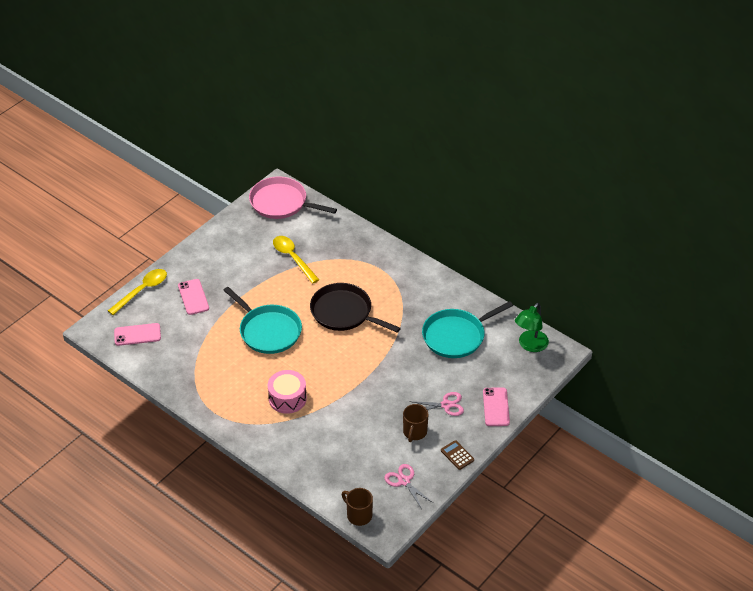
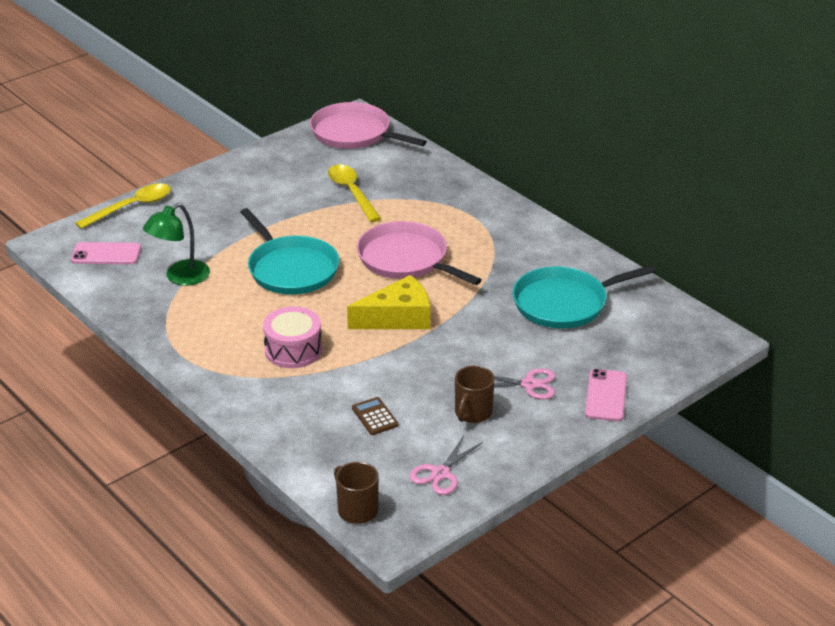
camera: 10 degrees right, 10 degrees down
(193, 297) = (199, 221): pink phone -> none
(344, 312) = (406, 259): black pan -> pink pan
(350, 362) = (398, 318): none -> yellow cheese
(404, 481) = (440, 473): pink scissors -> pink scissors turned 120 degrees counterclockwise
(457, 455) = (532, 450): brown calculator -> brown calculator (375, 417)
(530, 345) = (674, 326): green lamp -> green lamp (180, 277)

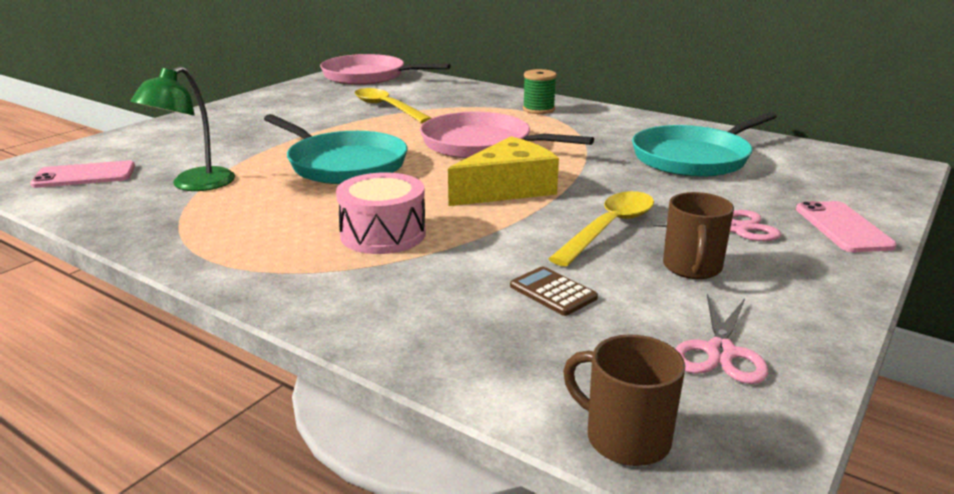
camera: 15 degrees left, 10 degrees down
(131, 207) = (120, 138): yellow spoon -> yellow spoon (609, 228)
(481, 214) = (538, 109): none -> green spool

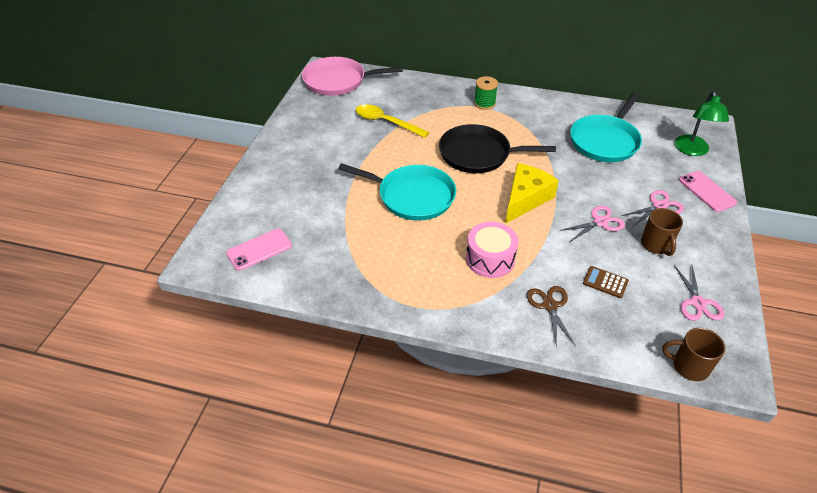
camera: 20 degrees left, 20 degrees up
(194, 185) = (340, 241): green lamp -> green lamp (692, 150)
(423, 299) = (550, 306): none -> brown scissors
(481, 144) = (478, 154): pink pan -> black pan
(609, 228) = (600, 222): yellow spoon -> pink scissors

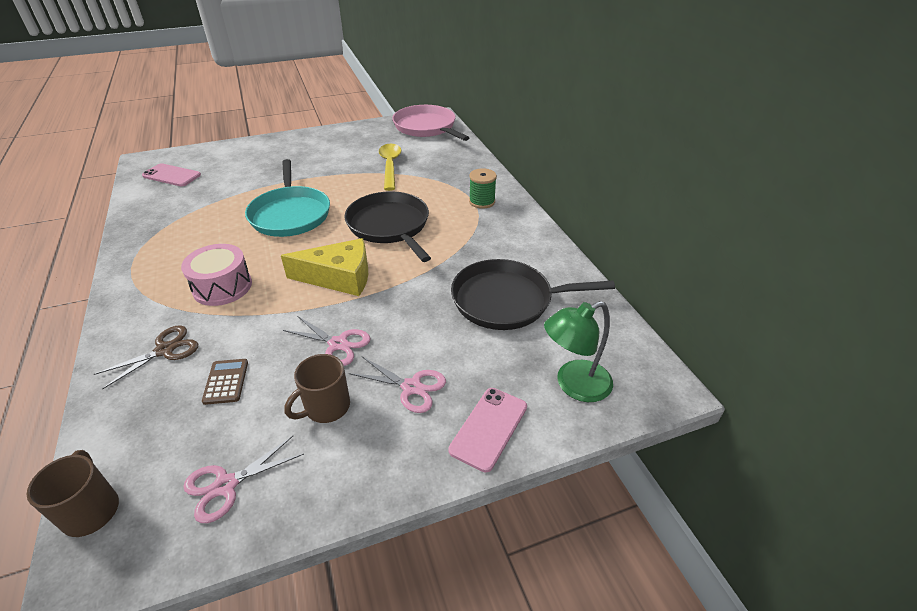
camera: 55 degrees right, 5 degrees down
(605, 141) = (507, 300): turquoise pan -> black pan

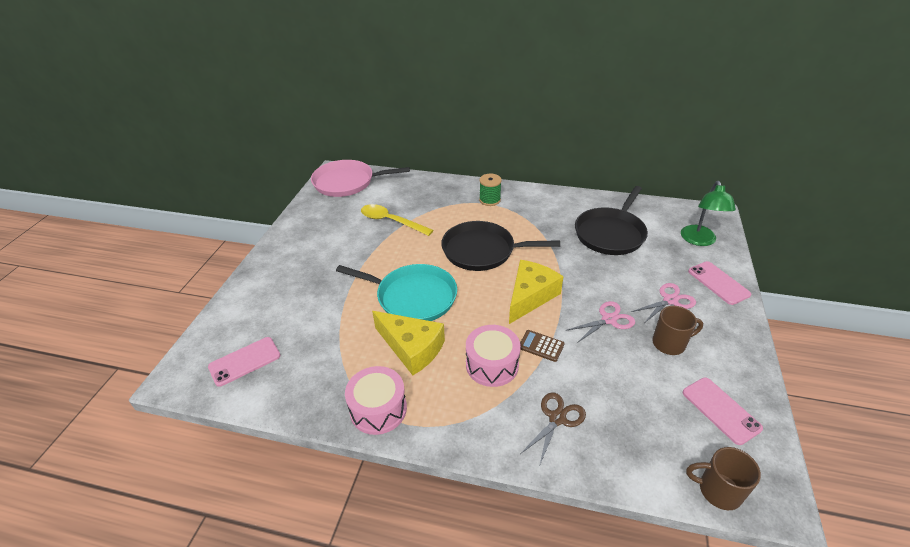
camera: 55 degrees left, 0 degrees up
(142, 248) = (378, 409): none -> pink drum
(165, 350) = (557, 418): brown scissors -> brown scissors turned 45 degrees clockwise
(223, 237) = (412, 348): none -> yellow cheese
(226, 381) = (617, 388): brown calculator -> brown calculator (541, 346)
(226, 485) = (720, 410): pink scissors -> pink phone
(326, 407) = (670, 343): brown mug -> brown mug turned 90 degrees counterclockwise

